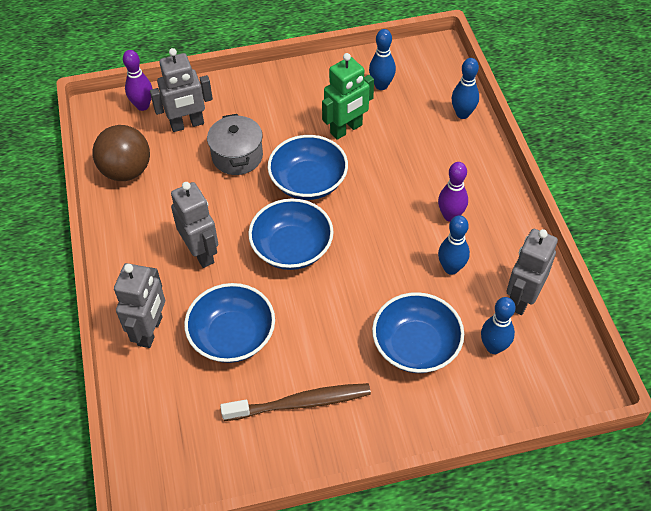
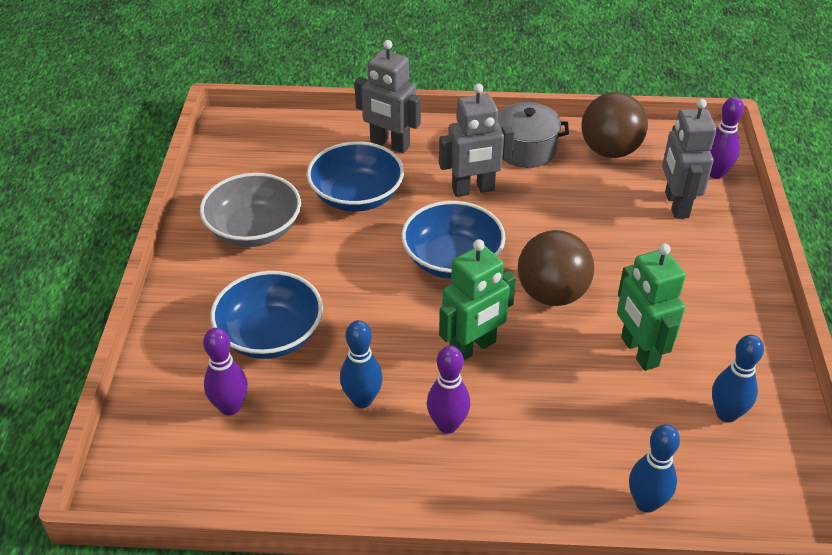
camera: 105 degrees right, 10 degrees down
(237, 156) = (612, 239): grey pot -> grey pot (525, 150)
(300, 403) = (254, 230): brown toothbrush -> grey bowl
(308, 182) = (552, 294): blue bowl -> brown ball
(378, 216) = (473, 348): none -> green robot
(493, 347) = (230, 407): blue bowling pin -> purple bowling pin
(522, 298) = (282, 461): grey robot -> none

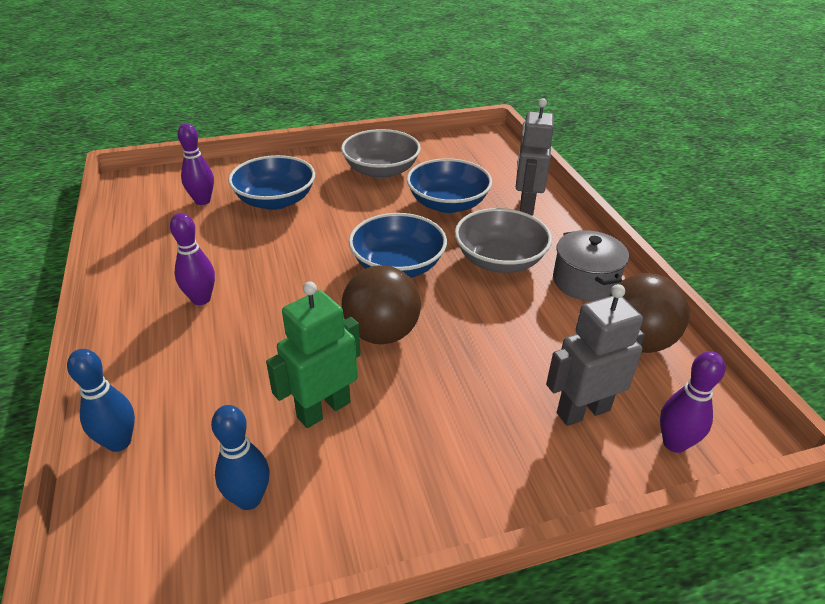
camera: 70 degrees right, 5 degrees down
(362, 400) = (220, 252): blue bowling pin -> none
(473, 190) = (499, 260): grey robot -> grey bowl
(473, 348) = (293, 297): green robot -> none

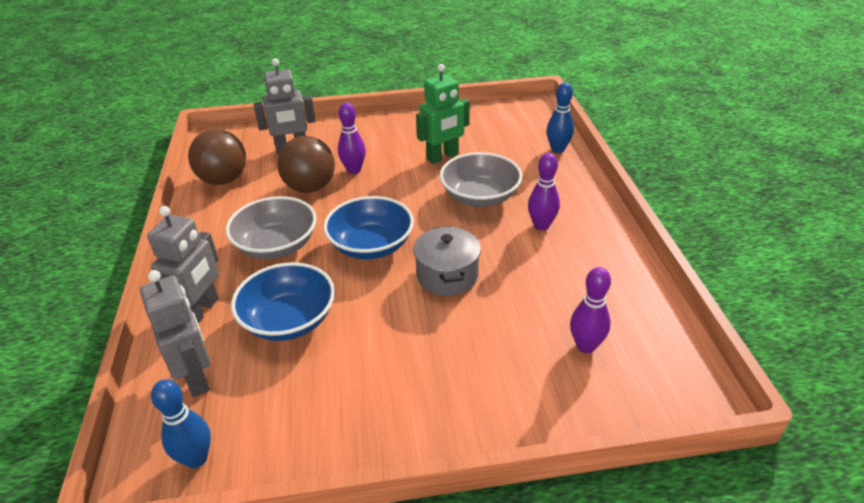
camera: 170 degrees left, 0 degrees up
(249, 499) = (480, 128): blue bowling pin -> blue bowling pin (196, 458)
(275, 200) = (494, 340): blue bowl -> none
(381, 171) = (350, 391): grey bowl -> grey bowl (480, 197)
(382, 333) = (398, 194): brown ball -> brown ball (310, 187)
(493, 171) = (197, 377): none -> grey robot
(585, 281) = (219, 222): grey pot -> grey pot (447, 275)
(674, 443) = (255, 135): purple bowling pin -> purple bowling pin (354, 170)

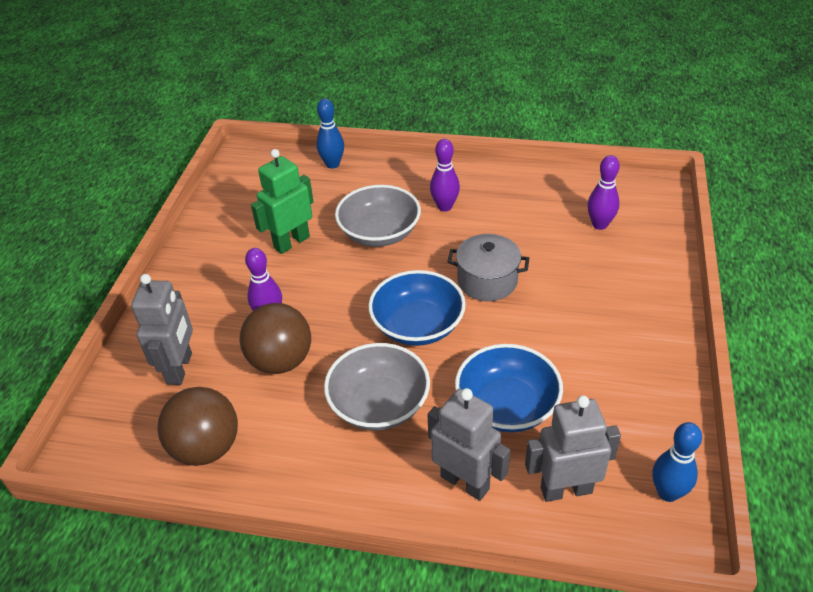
camera: 70 degrees left, 5 degrees up
(443, 157) = (291, 242): green robot -> green robot turned 120 degrees counterclockwise

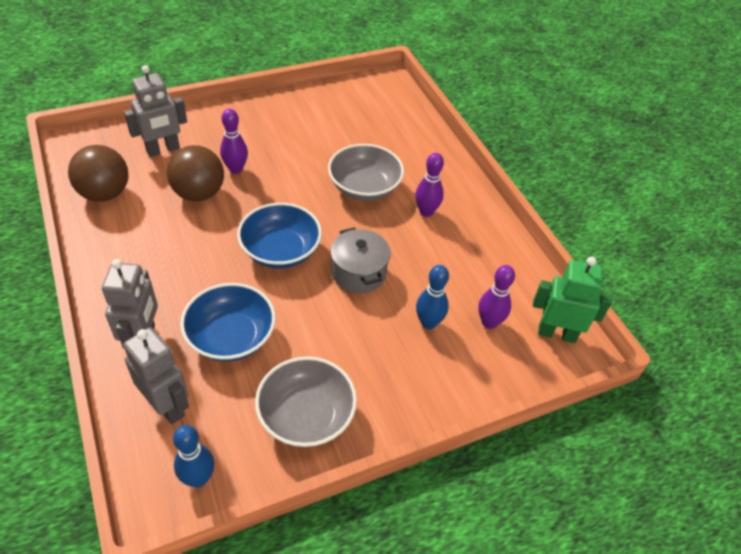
camera: 50 degrees right, 5 degrees up
(291, 242) = (317, 146): green robot -> green robot (557, 333)
(332, 164) = (420, 128): blue bowling pin -> blue bowling pin (428, 323)
(379, 404) = (189, 262): grey bowl -> grey bowl (306, 415)

